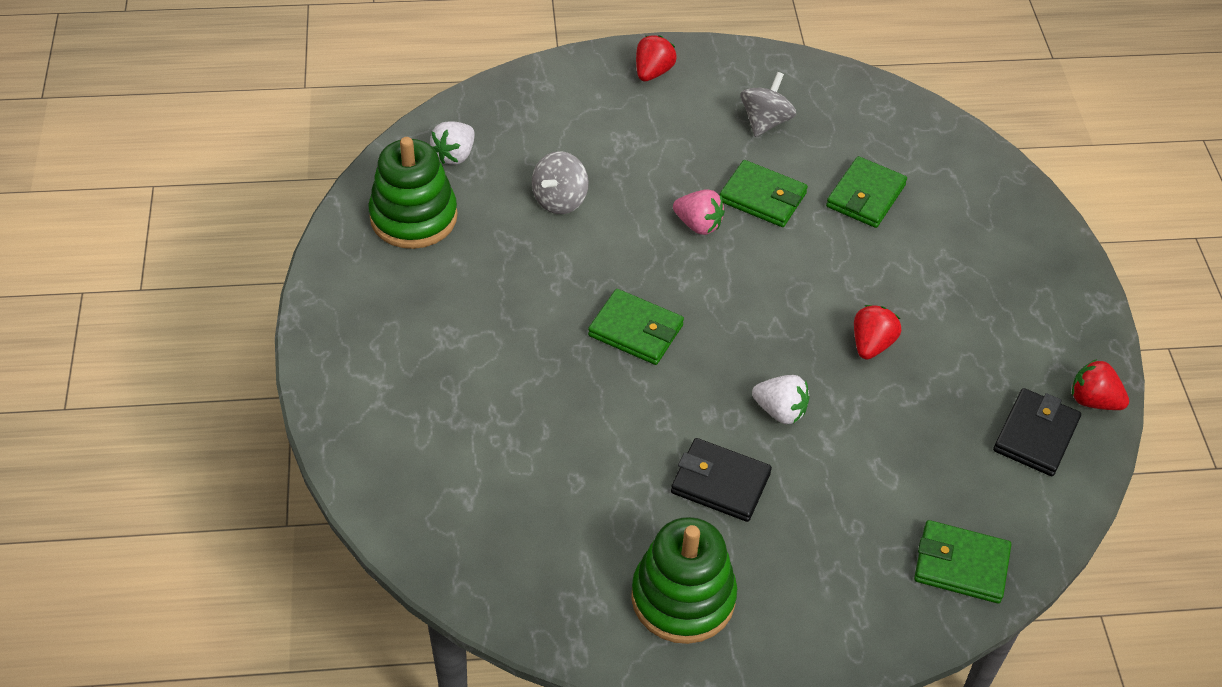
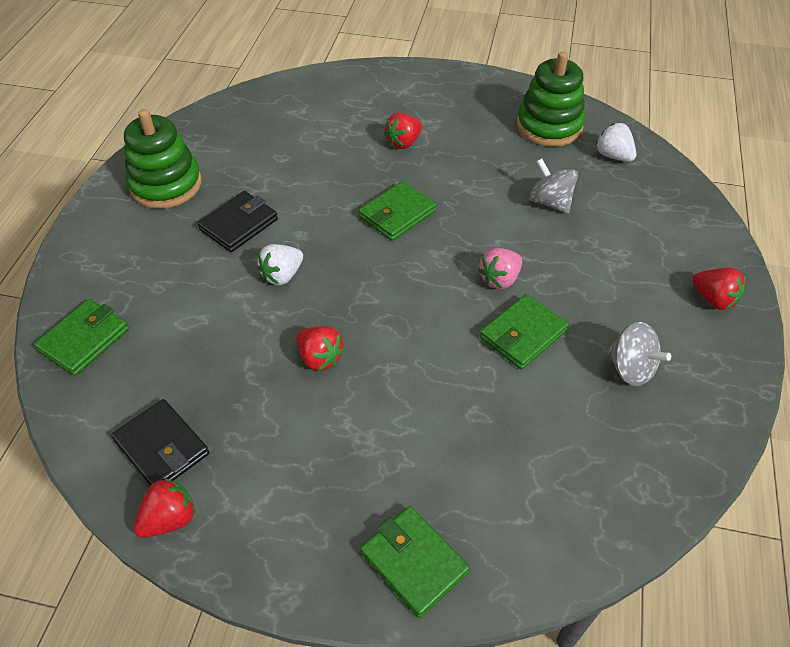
camera: 110 degrees right, 0 degrees up
(497, 355) = (403, 143): none -> red strawberry
(865, 196) = (506, 420): green wallet -> green wallet (414, 562)

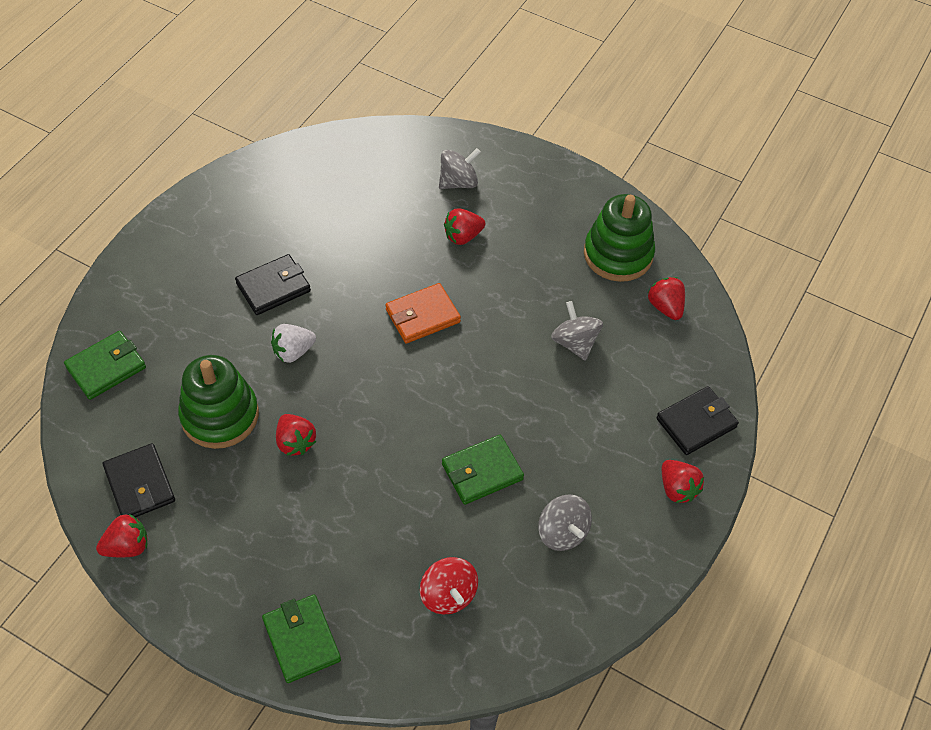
camera: 15 degrees right, 5 degrees up
(166, 185) = (222, 225): green stacking toy -> green stacking toy (220, 415)
(379, 103) = (458, 182): none -> grey spinning top
(397, 214) = (422, 316): green wallet -> orange wallet
(499, 279) = (487, 411): pink strawberry -> none
(550, 463) = (448, 595): none -> red spinning top
(613, 156) = (665, 307): white strawberry -> red strawberry
(696, 240) = (696, 423): none -> black wallet

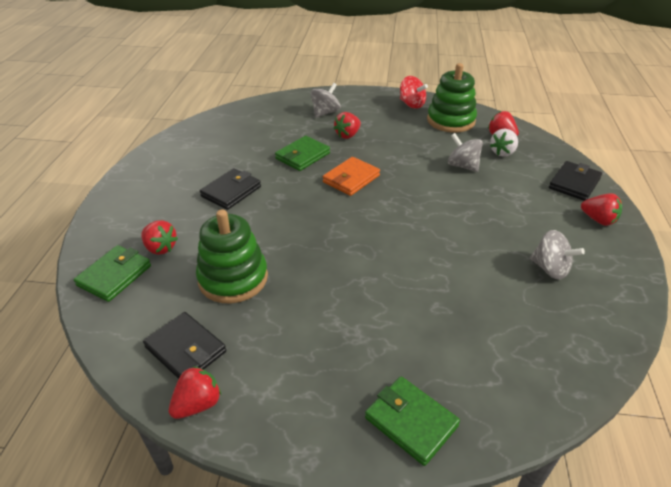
camera: 20 degrees left, 15 degrees down
(293, 352) = (269, 223): white strawberry -> white strawberry (502, 152)
(295, 442) = (307, 277): red strawberry -> red strawberry (160, 248)
(448, 595) = (505, 339): red spinning top -> red spinning top (411, 104)
(482, 472) = (462, 251): green wallet -> green wallet (302, 156)

